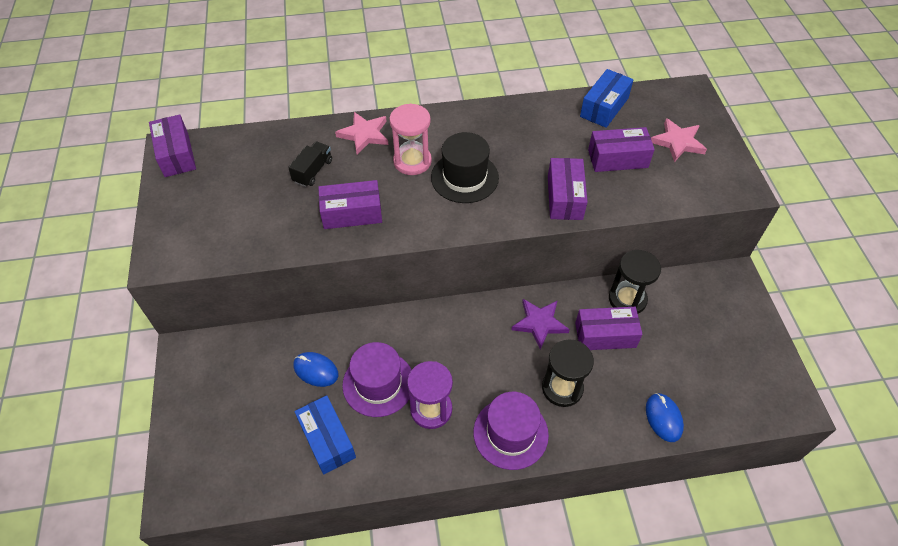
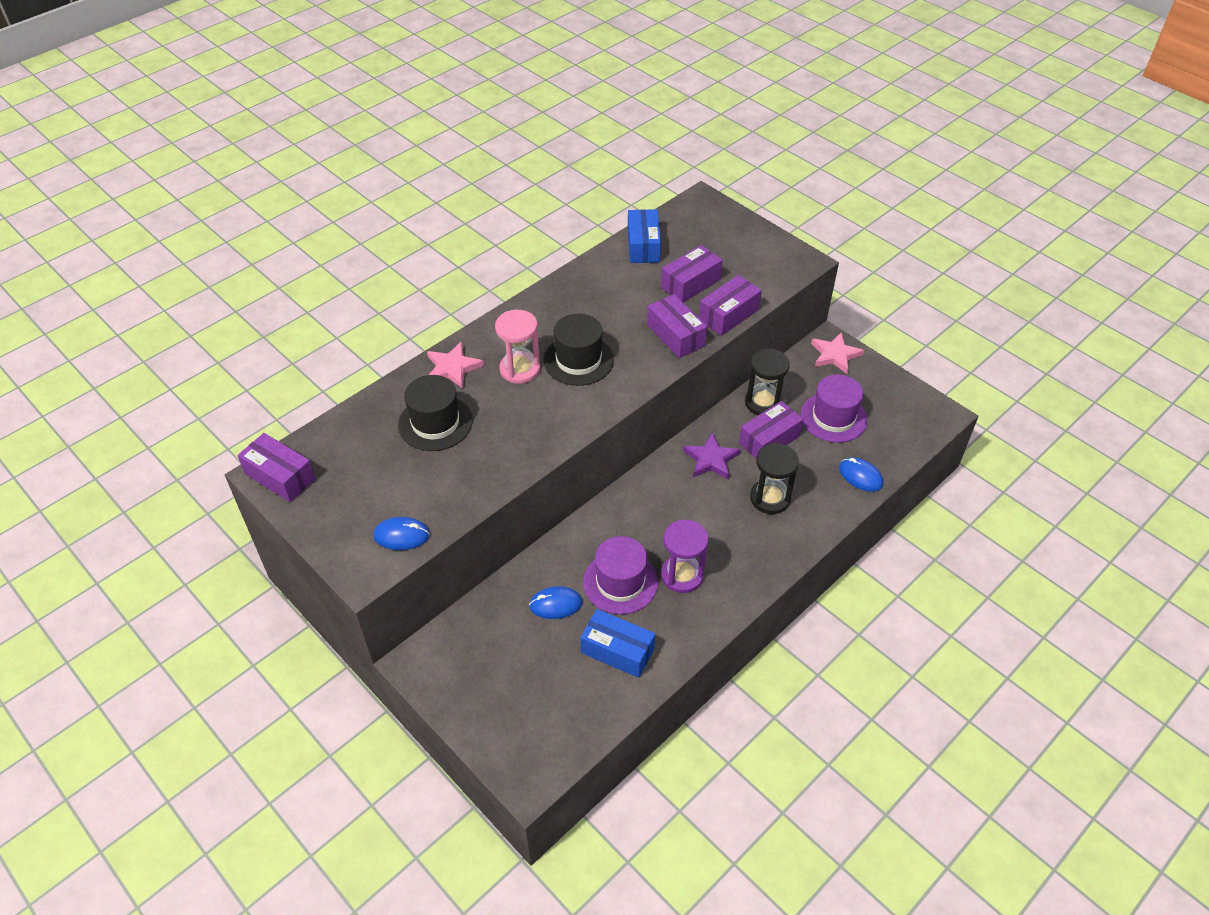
camera: 35 degrees left, 5 degrees down
(209, 246) = (401, 535): none -> blue mouse
(313, 171) = (435, 423): black truck -> black hat
(352, 213) = (507, 439): purple box -> purple box (728, 315)
(510, 433) = (759, 555): purple hat -> purple hat (833, 417)
(678, 142) = (726, 247): pink star -> pink star (835, 355)

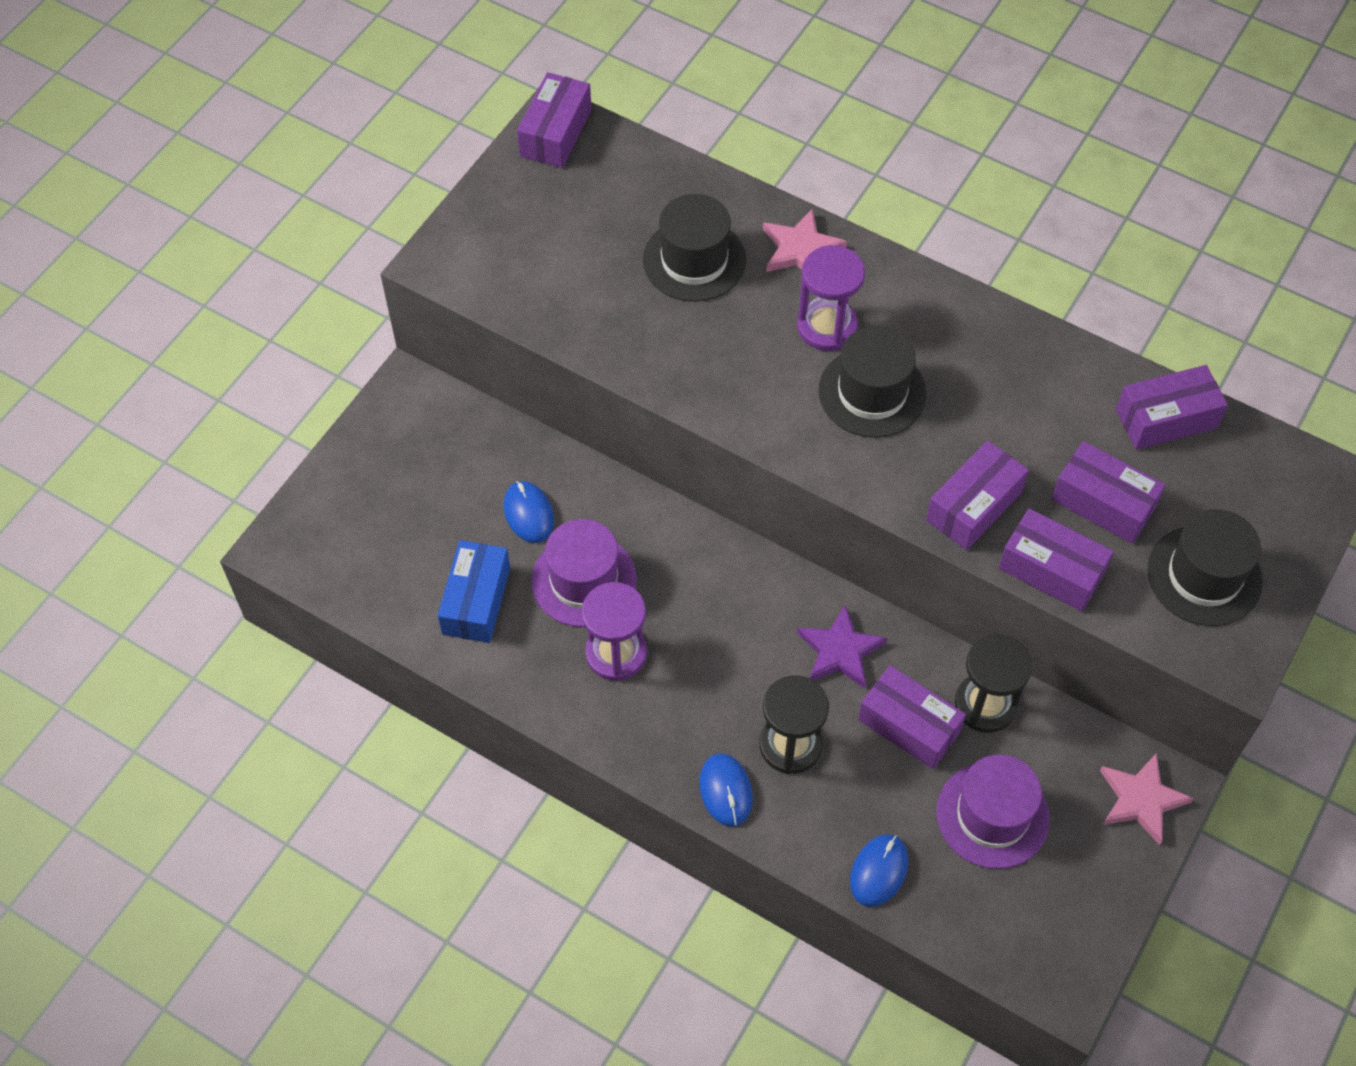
camera: 75 degrees right, 10 degrees up
(401, 535) = (500, 282): blue mouse -> blue mouse (725, 791)
(520, 369) = (827, 327): pink hourglass -> purple hourglass
(643, 246) = (1166, 419): blue box -> purple box
(748, 258) = (1204, 575): none -> black hat

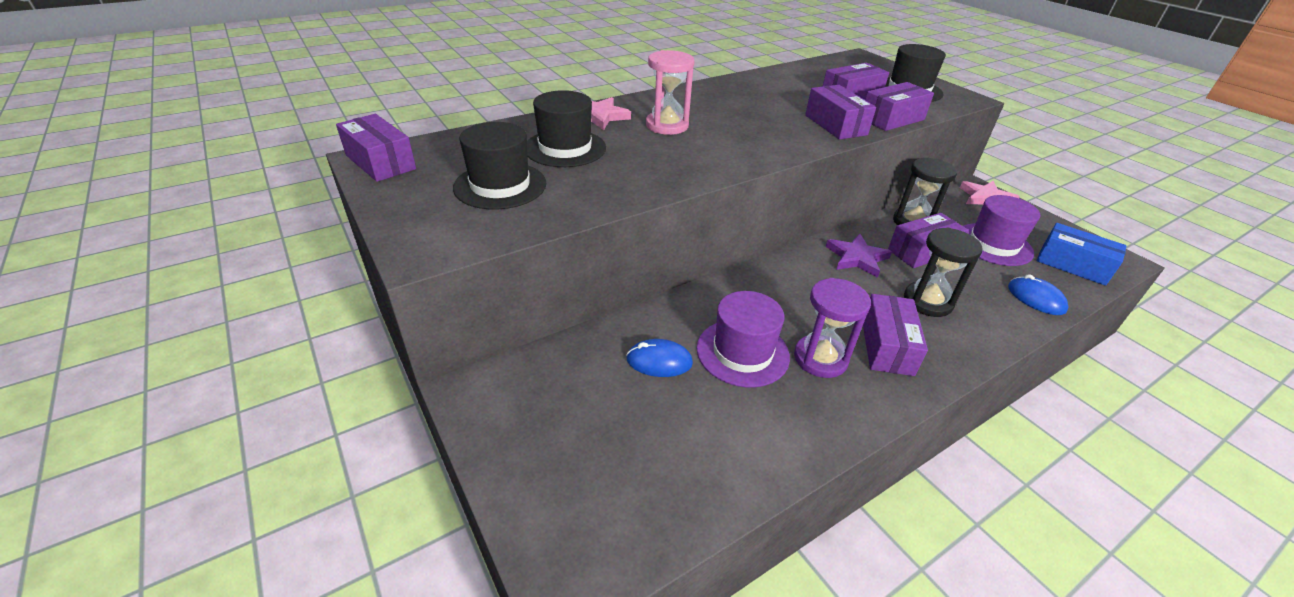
camera: 65 degrees left, 20 degrees down
(476, 601) = (728, 427): blue box -> blue box (1072, 265)
(725, 791) = (963, 344): blue mouse -> none
(827, 327) = (667, 126): purple hourglass -> pink hourglass
(872, 392) = (730, 127): black hat -> black hat (500, 185)
(1166, 419) = (804, 72): purple box -> purple box (887, 346)

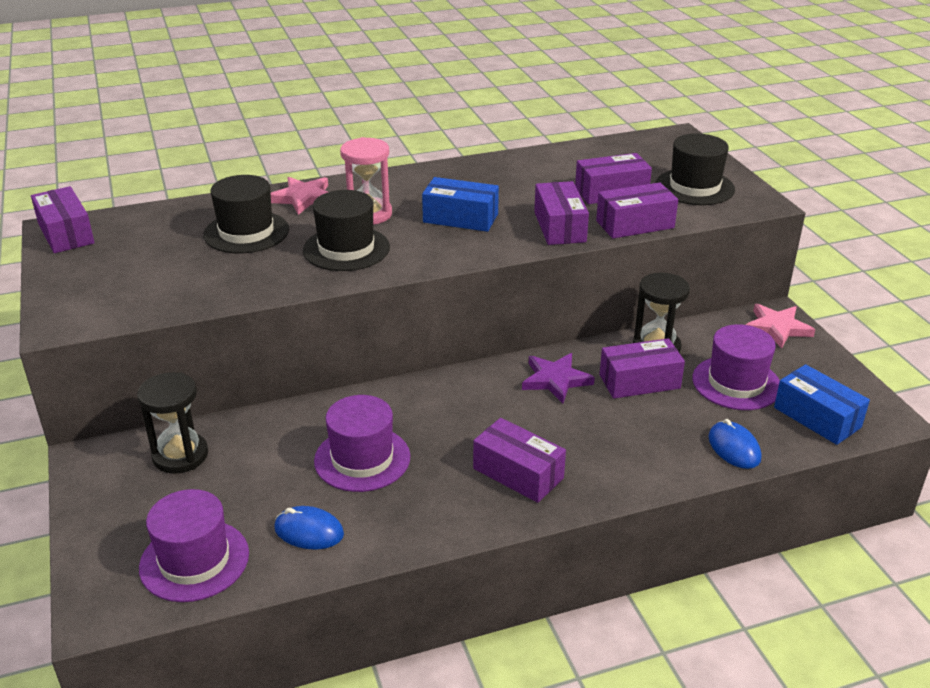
camera: 15 degrees right, 5 degrees down
(500, 185) = (161, 267): black hat -> black hat (346, 249)
(641, 493) = (194, 560): none -> purple hat
(659, 361) = (275, 456): blue mouse -> blue mouse (309, 531)
(748, 124) = (460, 218): none -> blue box
(820, 358) = (438, 475): purple hourglass -> none
(887, 346) = (518, 473): purple box -> purple box turned 75 degrees counterclockwise
(927, 301) = (600, 435): black hourglass -> black hourglass (180, 455)

